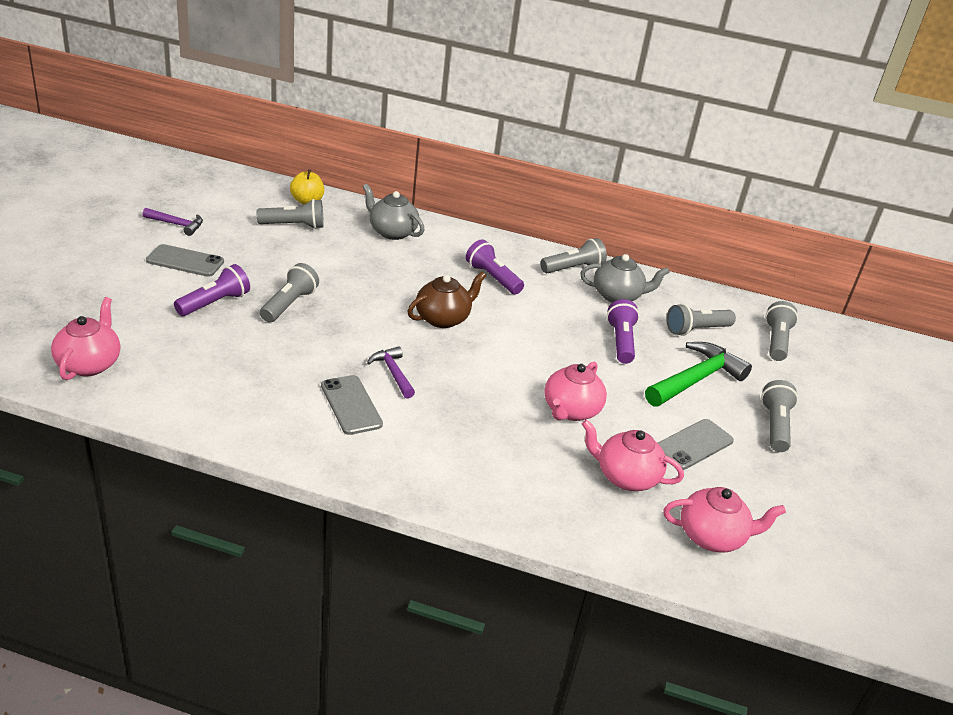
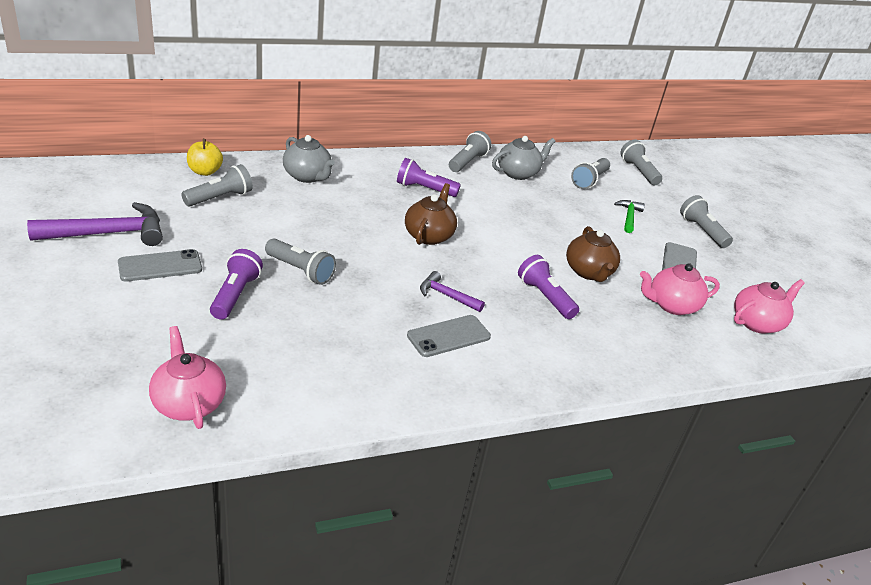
camera: 35 degrees left, 0 degrees up
(177, 224) = (109, 233): purple hammer -> purple hammer, size x1.81
(289, 304) = (300, 271): grey flashlight -> grey flashlight turned 135 degrees clockwise
(351, 405) = (448, 336): grey phone -> grey phone turned 60 degrees counterclockwise
(392, 232) = (307, 176): grey teapot -> grey teapot turned 135 degrees counterclockwise
(570, 410) = (589, 272): pink teapot -> brown teapot
(621, 342) = (559, 207): purple flashlight -> purple flashlight (545, 297)
(696, 379) = (629, 217): green hammer -> green hammer, size x0.55

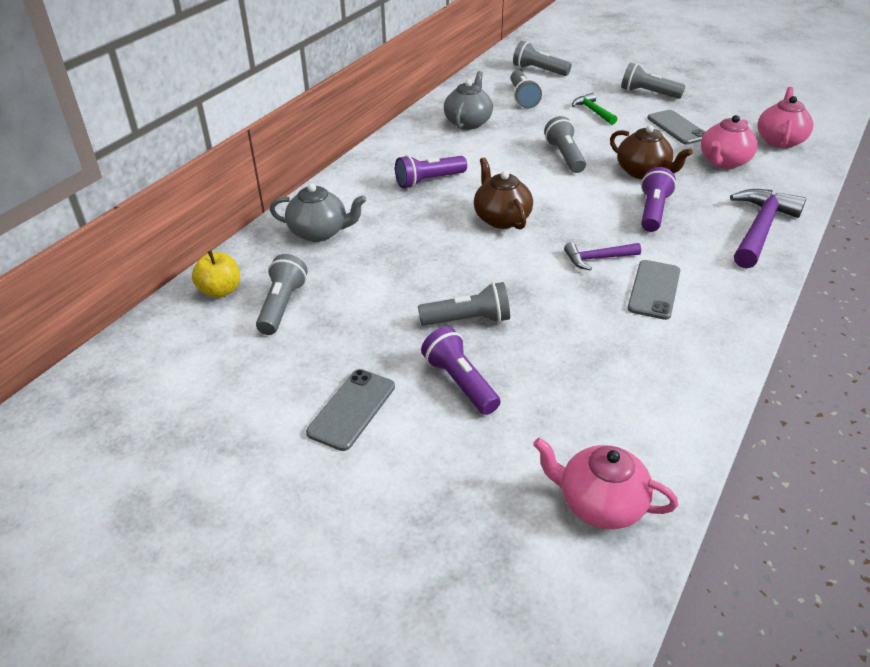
camera: 35 degrees left, 5 degrees up
(109, 233) = (245, 417): purple hammer -> purple hammer (760, 229)
(467, 162) = (417, 136): grey flashlight -> grey flashlight (565, 156)
(545, 297) = (653, 211): purple flashlight -> purple flashlight turned 90 degrees clockwise

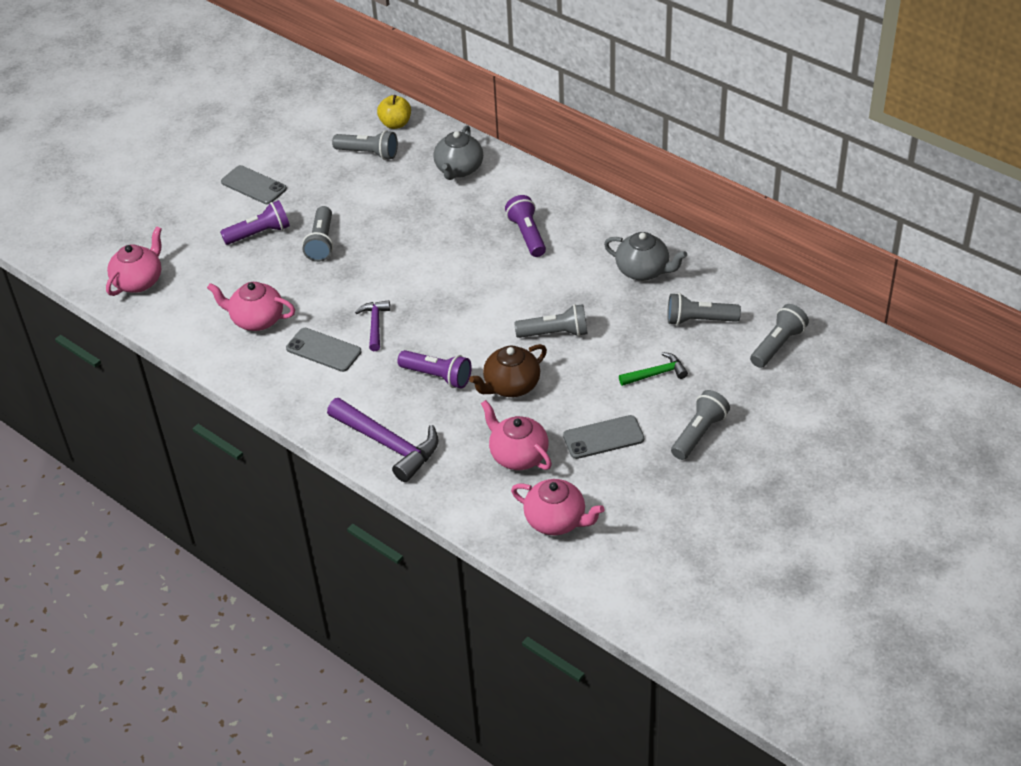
camera: 100 degrees right, 5 degrees up
(501, 218) = (451, 275): brown teapot -> none
(629, 353) = (256, 320): none -> pink teapot

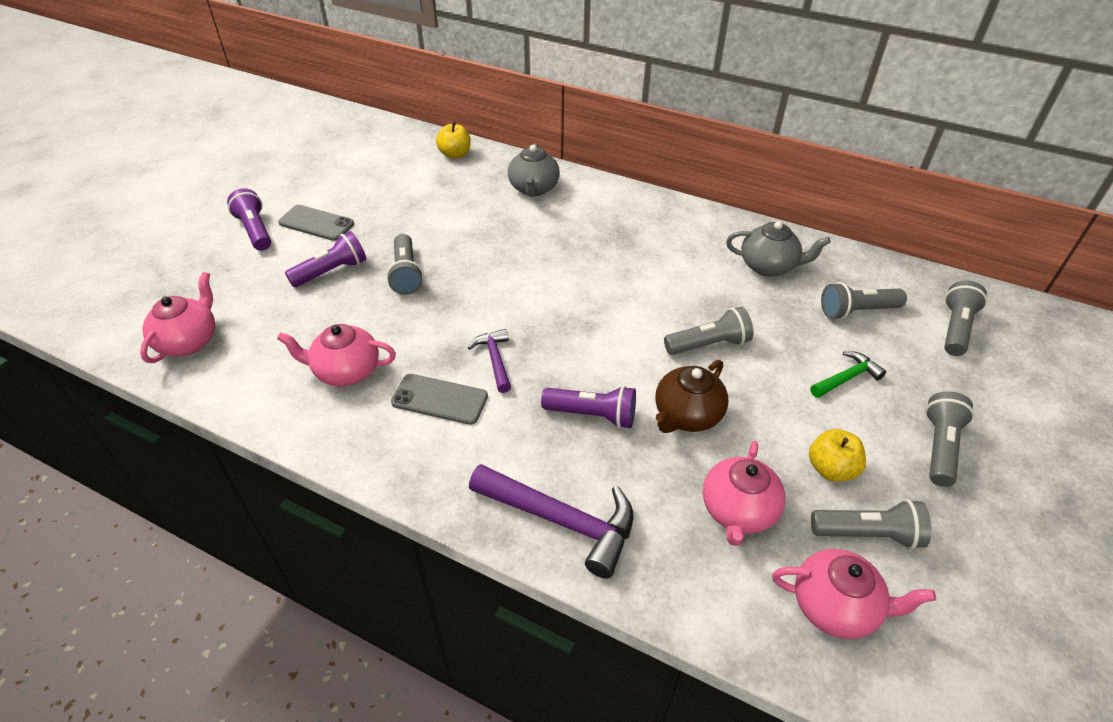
camera: 15 degrees left, 0 degrees up
(368, 153) = (434, 182): grey flashlight -> grey flashlight (867, 534)
(518, 455) = (738, 511): pink teapot -> pink teapot turned 105 degrees counterclockwise
(527, 235) = (630, 243): purple flashlight -> purple flashlight (255, 230)
(603, 437) = (831, 469): grey phone -> yellow apple

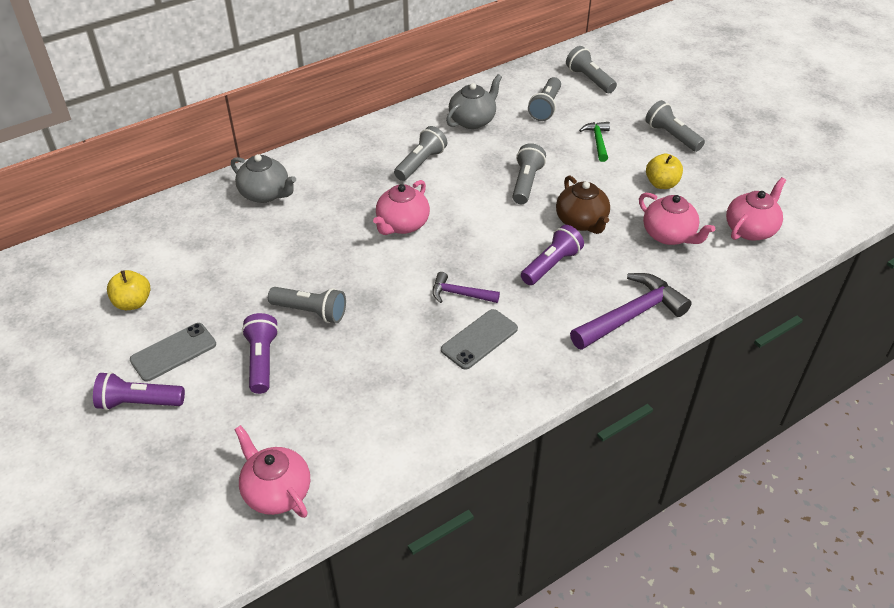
camera: 60 degrees left, 0 degrees up
(346, 371) = (406, 386): pink teapot -> pink teapot (402, 224)
(455, 154) = (159, 222): yellow apple -> yellow apple (133, 303)
(867, 534) = (713, 194): grey flashlight -> grey flashlight (420, 163)

